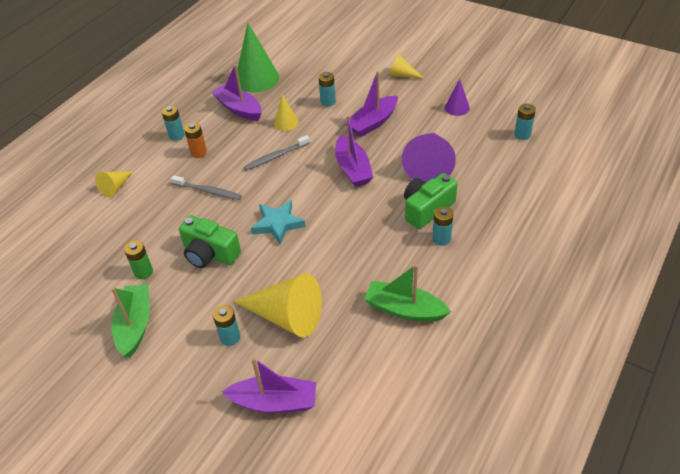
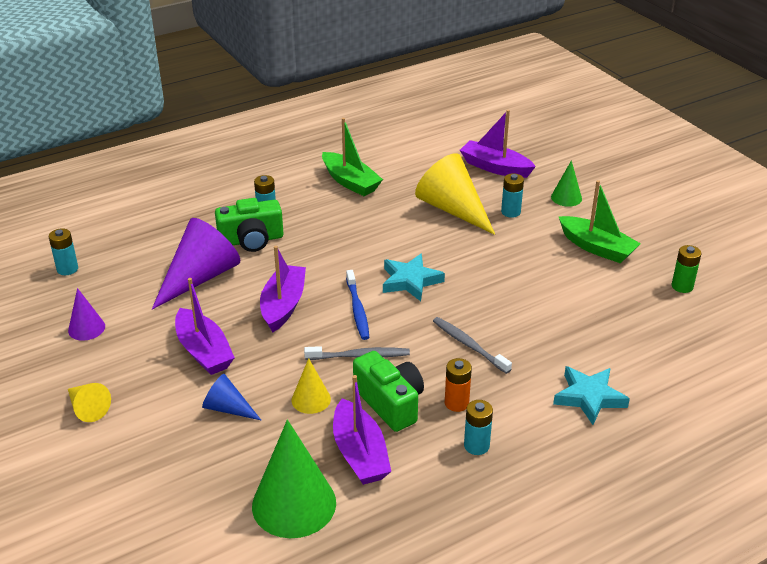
camera: 155 degrees left, 10 degrees down
(115, 187) = (589, 397): yellow cone -> turquoise star
(135, 325) = (597, 247): green boat -> green boat turned 75 degrees counterclockwise
(143, 272) = (576, 287): green battery -> green battery (682, 286)
(181, 385) = (566, 197): none -> green cone
(210, 254) = (498, 279): green camera -> green camera (390, 403)
(300, 186) = (357, 310): none -> blue toothbrush
(328, 102) = (228, 408): turquoise battery -> blue cone
(373, 123) = (204, 351): purple boat -> purple boat turned 75 degrees clockwise

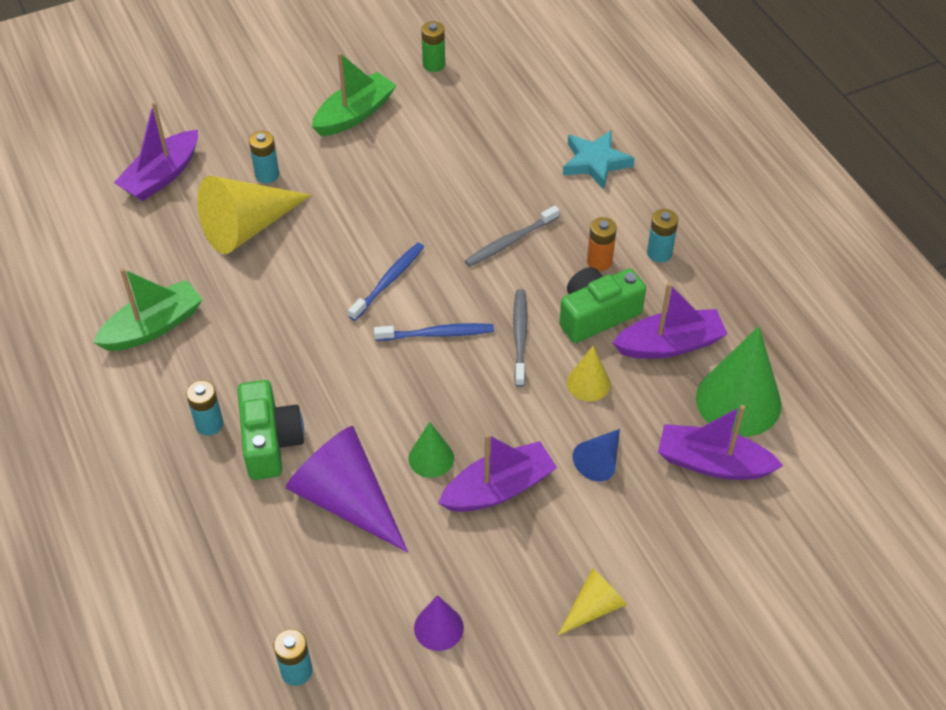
camera: 85 degrees left, 15 degrees up
(283, 305) = (419, 407): purple boat -> purple boat (712, 463)
(410, 281) = (389, 281): turquoise star -> blue toothbrush
(566, 197) = (249, 122): green cone -> green cone (431, 458)

